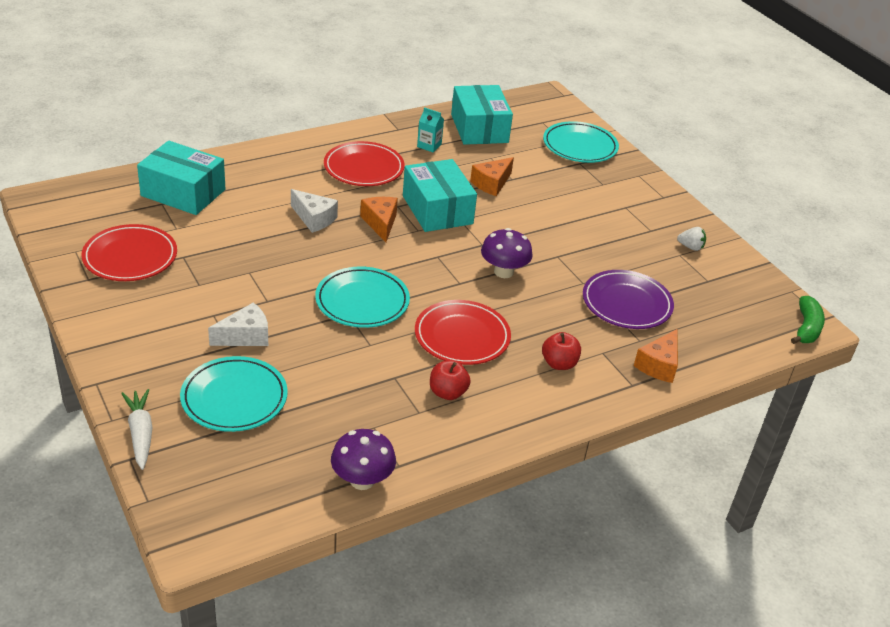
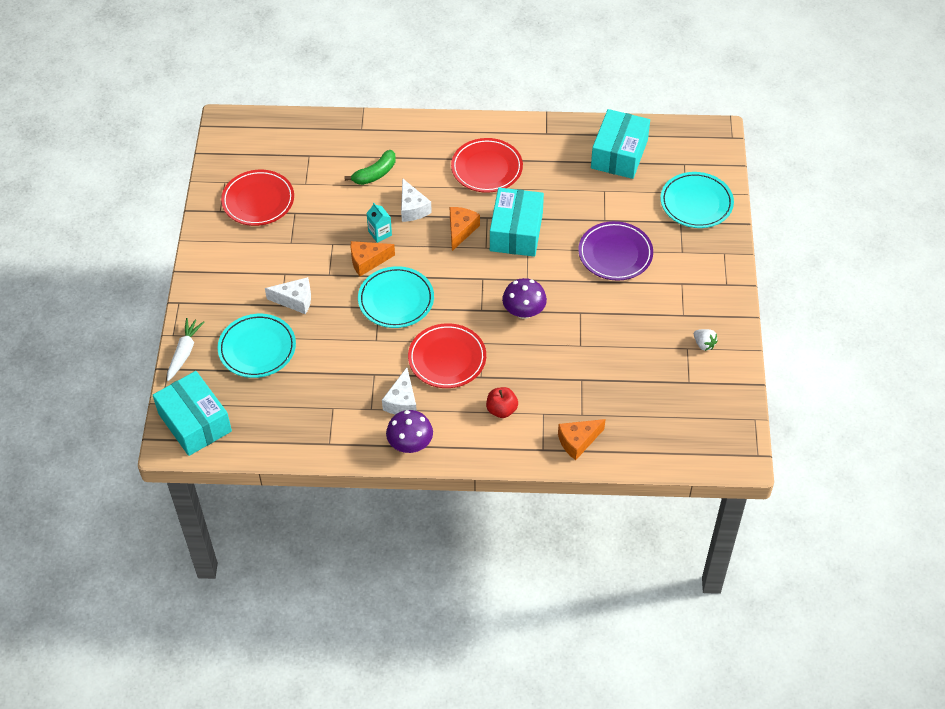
camera: 35 degrees right, 15 degrees up
(183, 192) = (330, 149): turquoise box -> turquoise box (195, 422)
(362, 480) = (298, 444): purple mushroom -> purple mushroom (410, 444)
(429, 145) = (559, 160): turquoise carton -> turquoise carton (380, 233)
(447, 393) = (402, 401): red apple -> white cheese
(491, 184) = (582, 219): orange cheese -> orange cheese (367, 261)
(626, 303) = (599, 378): purple plate -> purple plate (615, 254)
(806, 328) = (733, 457): green banana -> green banana (375, 174)

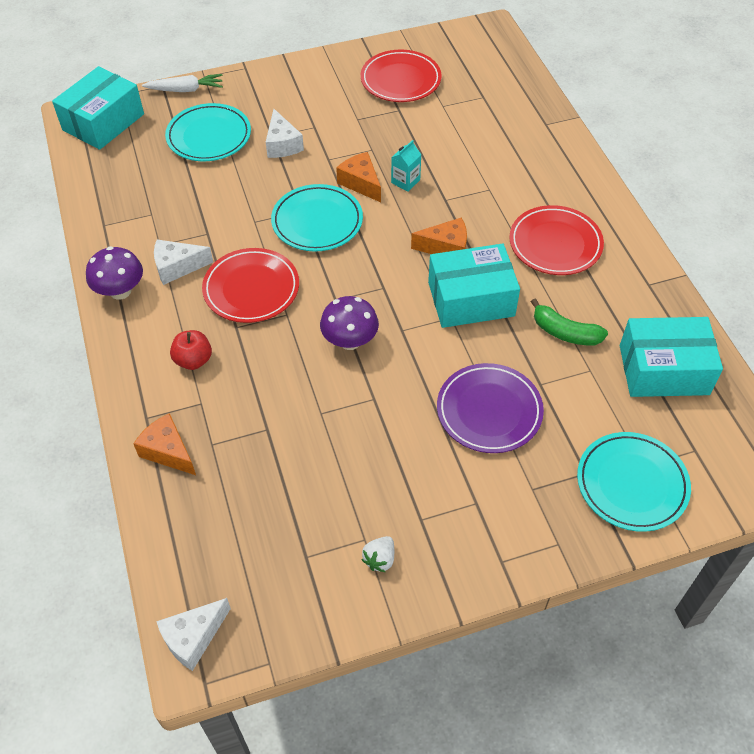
camera: 70 degrees right, 0 degrees up
(375, 174) = (488, 153): green banana -> green banana (565, 332)
(412, 208) = (456, 197): white cheese -> white cheese (193, 638)

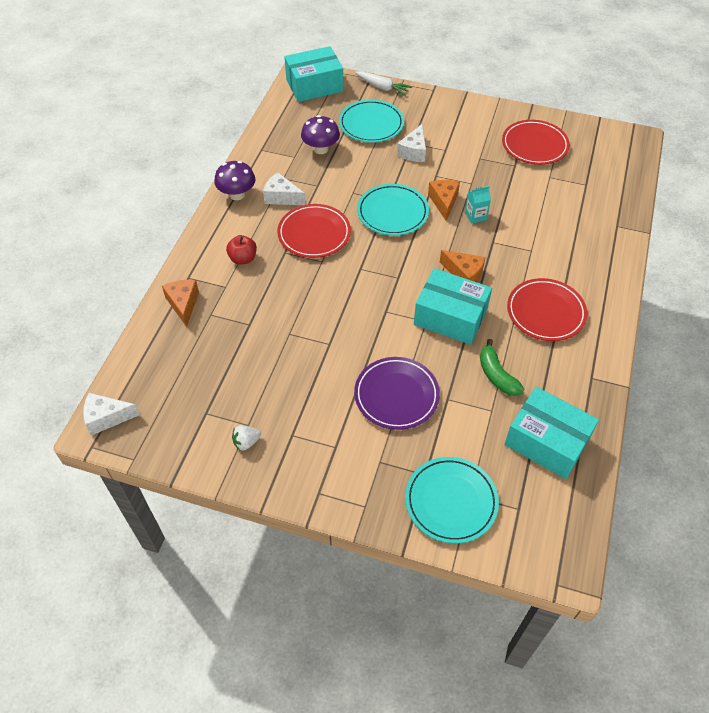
camera: 35 degrees right, 0 degrees up
(350, 341) = (346, 299): purple mushroom -> purple mushroom (321, 149)

